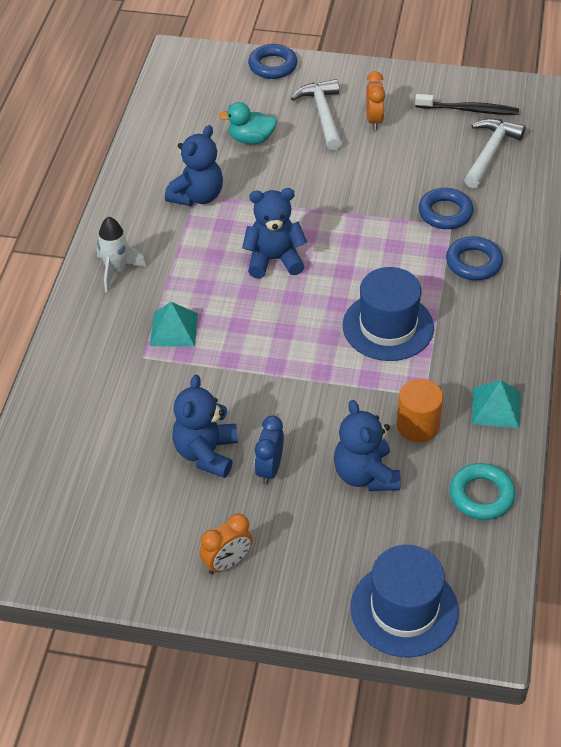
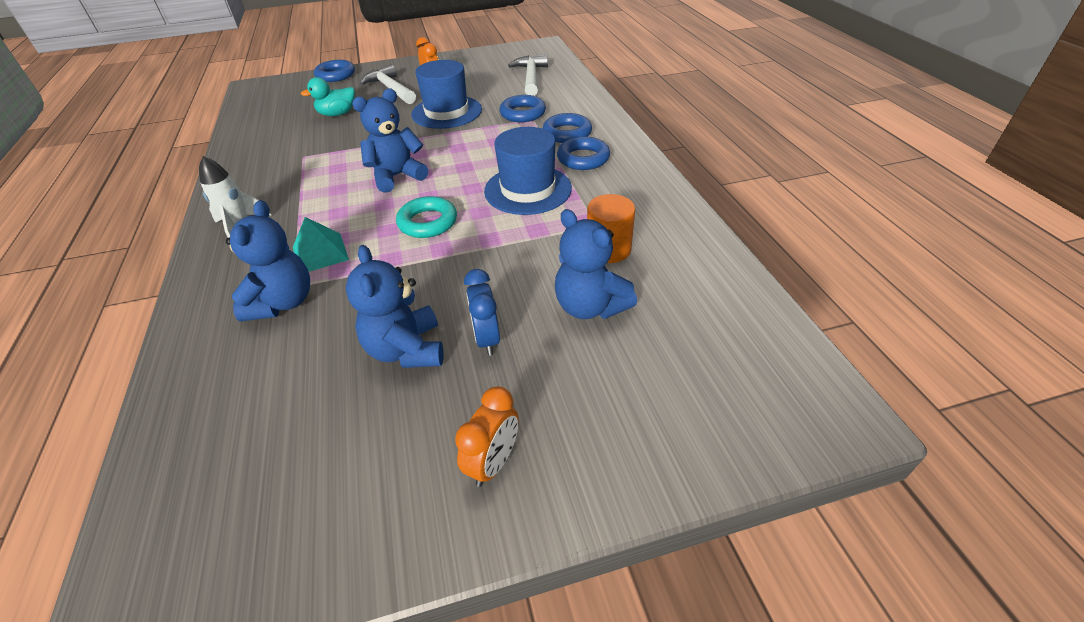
camera: 25 degrees left, 5 degrees down
(197, 196) = (304, 156): blue teddy bear -> blue teddy bear (283, 302)
(404, 609) = (732, 424): blue hat -> blue hat (446, 112)
(467, 306) = (583, 158): none -> blue ring
(469, 110) = (499, 63): black toothbrush -> none
(481, 495) = (711, 283): turquoise ring -> turquoise ring (428, 222)
(496, 407) = (664, 214): turquoise pyramid -> none

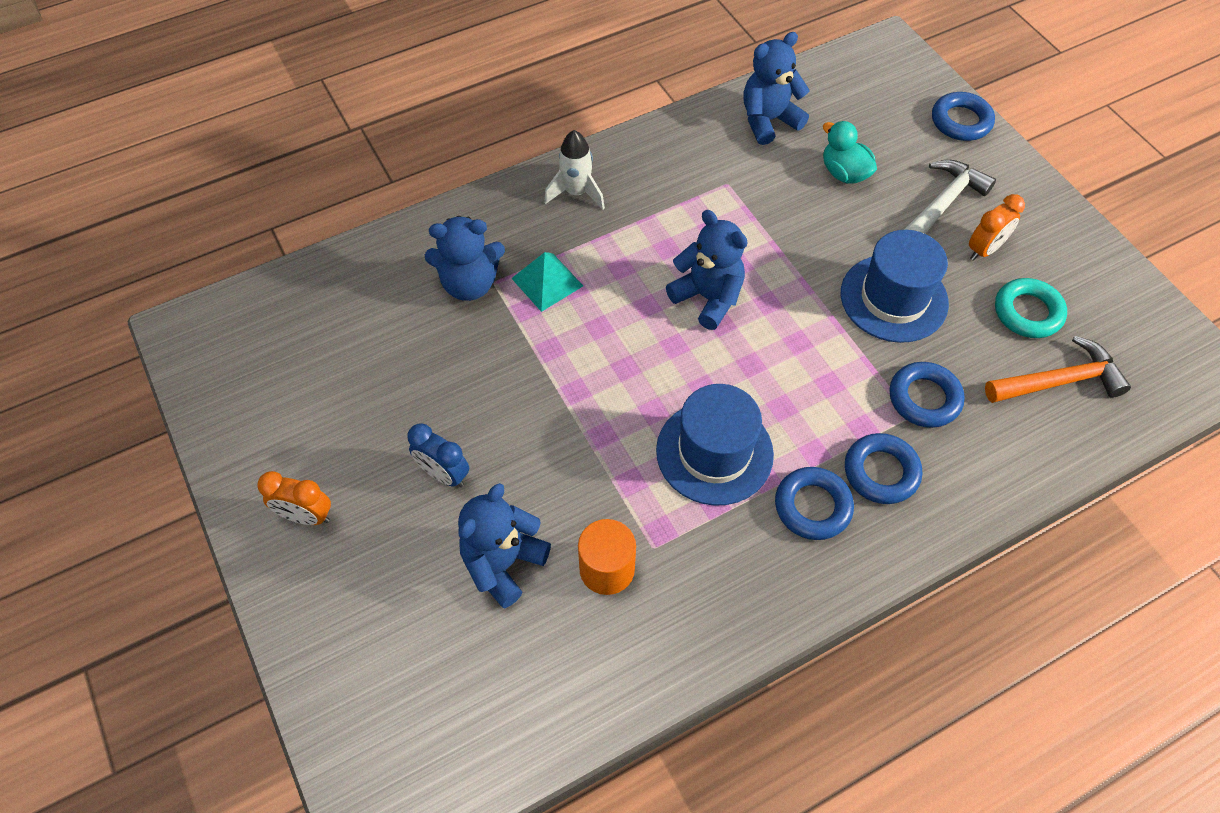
camera: 75 degrees right, 15 degrees up
(406, 350) = (422, 409): blue teddy bear -> blue teddy bear (768, 121)
(428, 222) = (620, 362): turquoise ring -> turquoise ring (1027, 312)
(487, 339) = (444, 474): blue clock -> blue clock turned 120 degrees counterclockwise
(531, 77) = (1058, 381): white hammer -> orange hammer

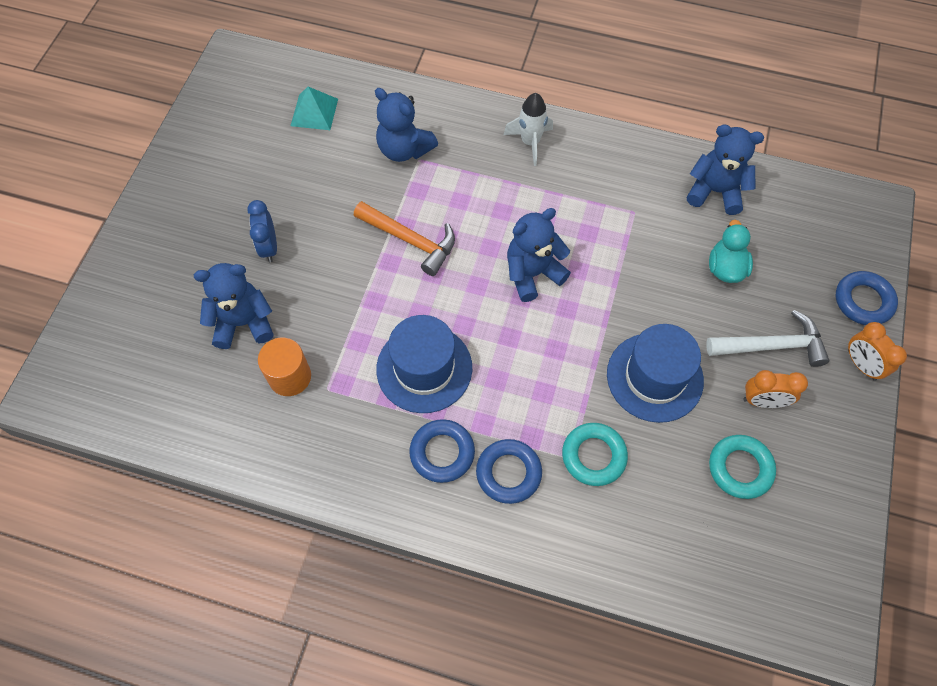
camera: 45 degrees right, 5 degrees up
(306, 516) = (182, 209): orange clock -> orange clock (861, 365)
(547, 282) = (449, 184): turquoise pyramid -> turquoise pyramid (314, 112)
(708, 298) = (532, 273): blue teddy bear -> blue teddy bear turned 120 degrees counterclockwise
(924, 398) = (593, 456): blue ring -> turquoise ring
(1058, 381) = (702, 531): orange hammer -> orange hammer (410, 240)

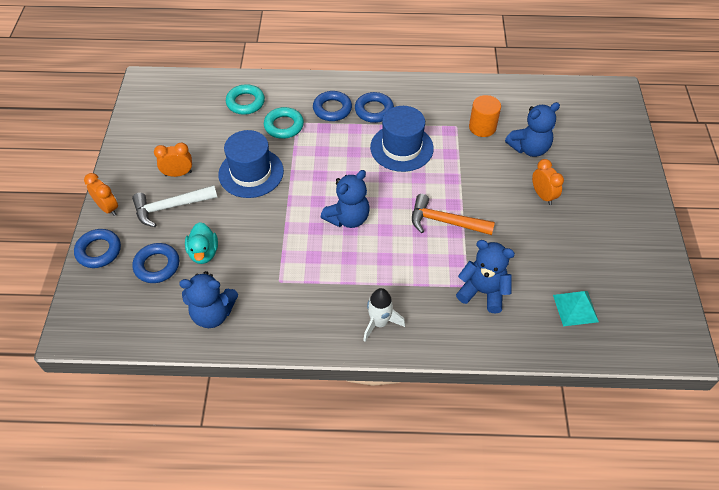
camera: 165 degrees right, 10 degrees down
(269, 247) = (542, 195): blue clock -> orange clock
(740, 468) = (194, 137): turquoise ring -> turquoise ring (245, 102)
(784, 264) = (157, 265): none -> blue ring

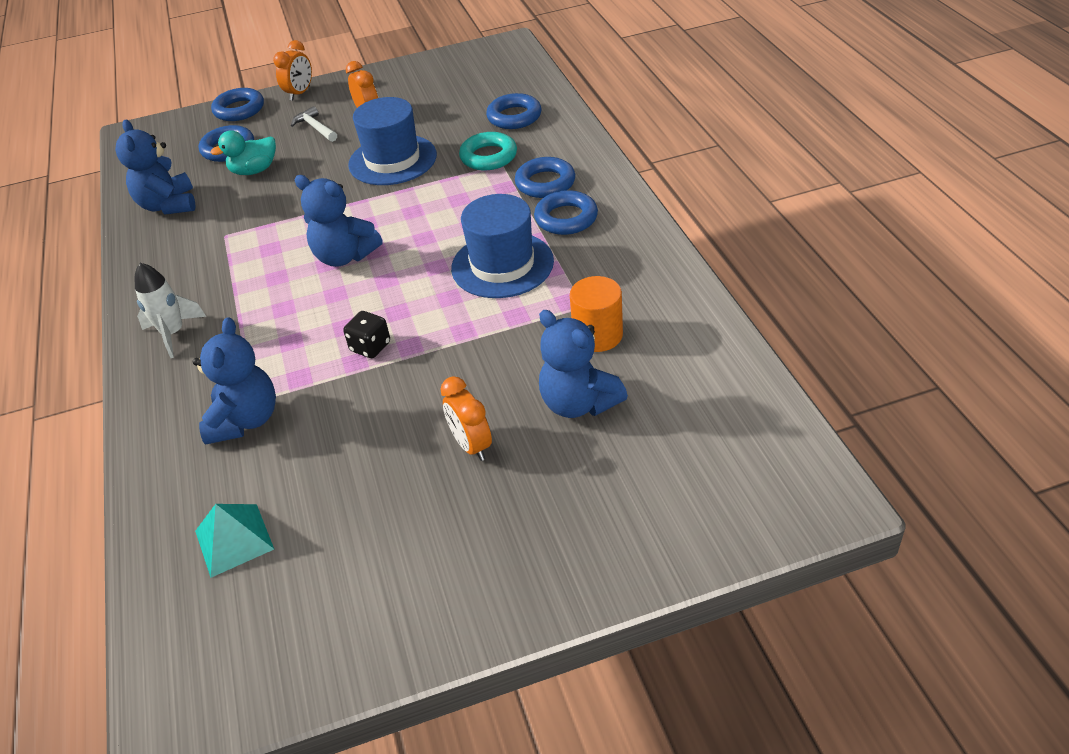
camera: 75 degrees right, 10 degrees down
(171, 207) = (315, 128): white hammer -> white hammer, size x0.62
(245, 102) = (514, 117): turquoise ring -> blue ring
(445, 222) = (370, 347): orange hammer -> black dice
(542, 195) = (471, 445): orange clock -> orange clock turned 105 degrees clockwise

